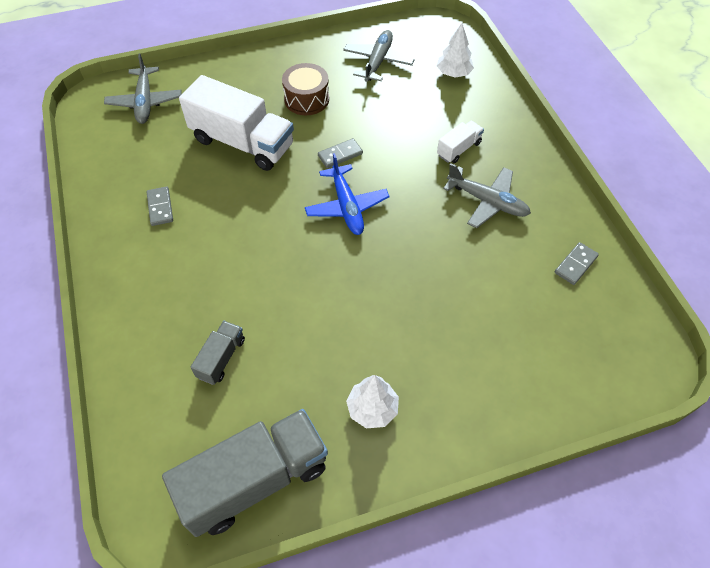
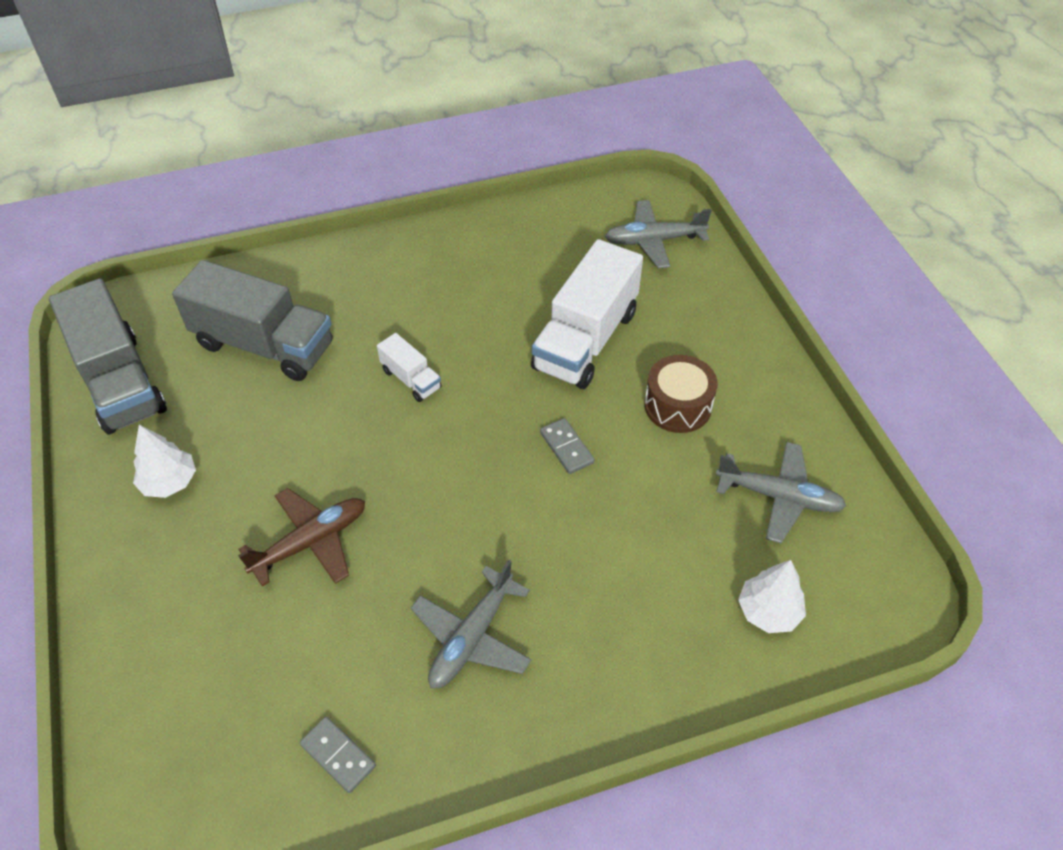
camera: 90 degrees right, 5 degrees down
(160, 207) = (477, 274): grey domino -> none
(221, 358) = (264, 345): grey truck -> grey truck, size x2.12
(346, 206) = (470, 456): blue plane -> none
(424, 297) = (311, 542): none -> brown plane
(458, 149) = (583, 605): white truck -> white truck (411, 379)

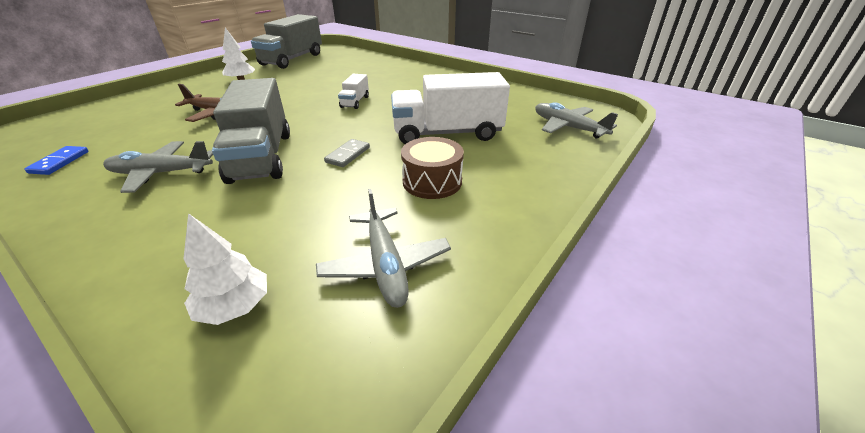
camera: 55 degrees right, 15 degrees down
(264, 345) = (341, 72): grey truck -> grey truck (261, 156)
(338, 755) = (59, 162): grey domino -> blue domino

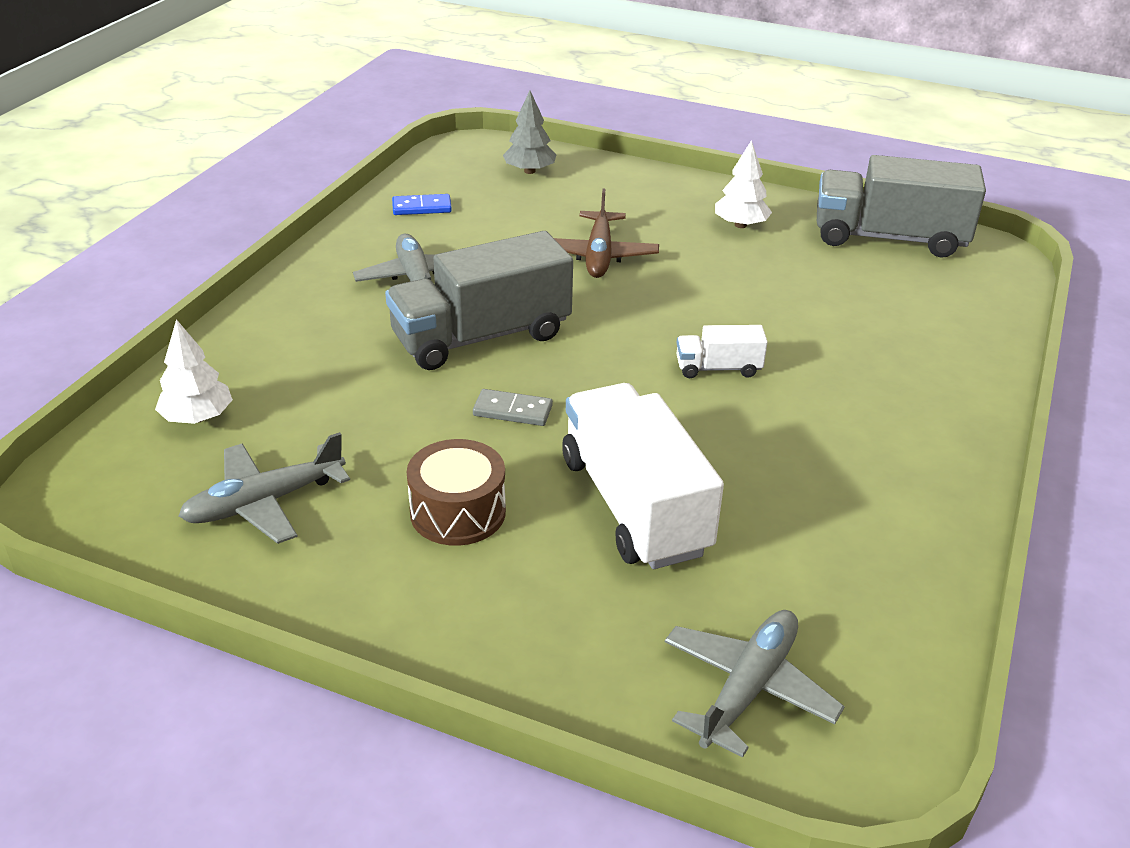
camera: 75 degrees right, 0 degrees up
(85, 120) = (529, 171): none -> grey tree

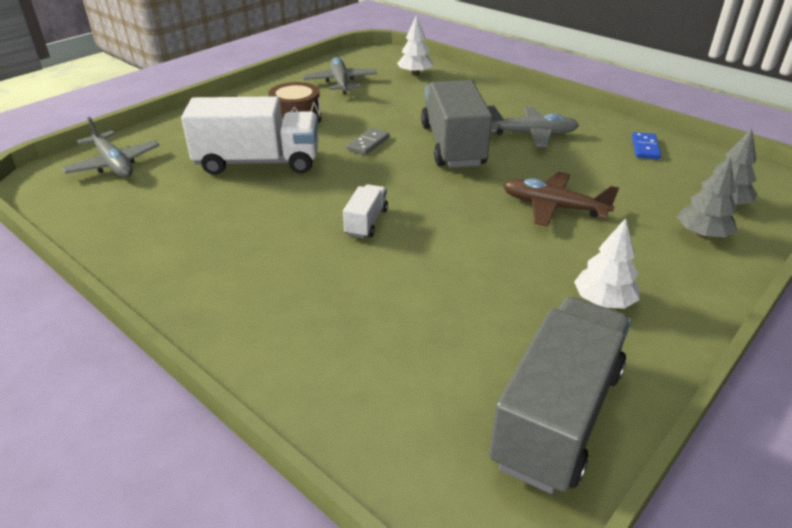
camera: 110 degrees right, 0 degrees up
(597, 182) = (702, 234): none -> grey tree

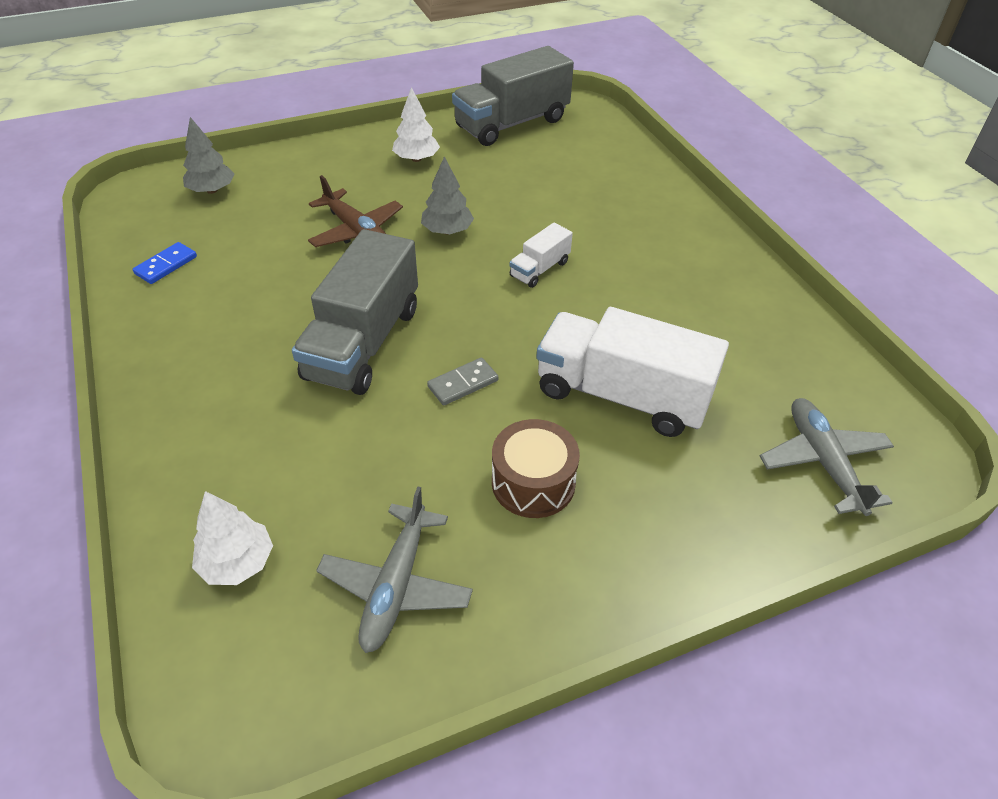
camera: 155 degrees left, 10 degrees up
(532, 134) = (251, 328): grey plane -> none
(702, 234) = (276, 175): grey tree -> grey tree (447, 231)

